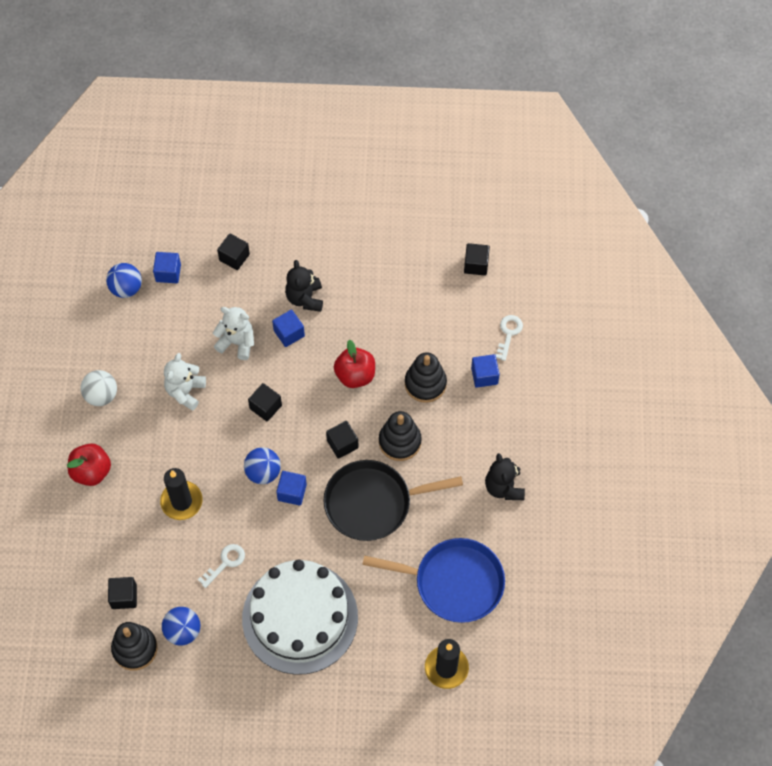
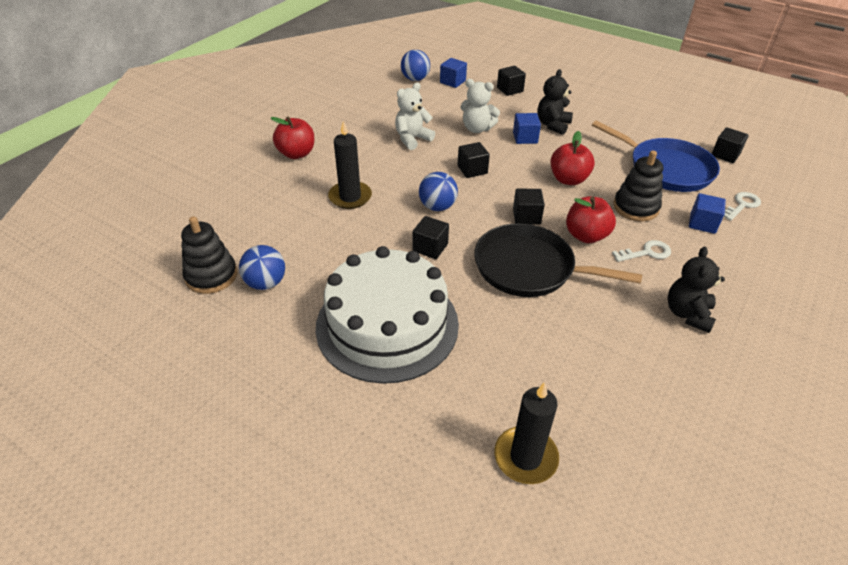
camera: 30 degrees right, 20 degrees down
(101, 395) = (346, 119): white ball -> none
(124, 597) = (241, 236): black cube -> black cube (430, 247)
(225, 563) = (351, 251): white key -> white key (646, 252)
(237, 342) = (477, 129): white teddy bear -> white teddy bear turned 150 degrees clockwise
(292, 492) = (454, 229): blue cube -> none
(400, 441) = (586, 235): black stacking toy -> red apple
(454, 582) = (583, 373): blue pan -> blue pan (666, 168)

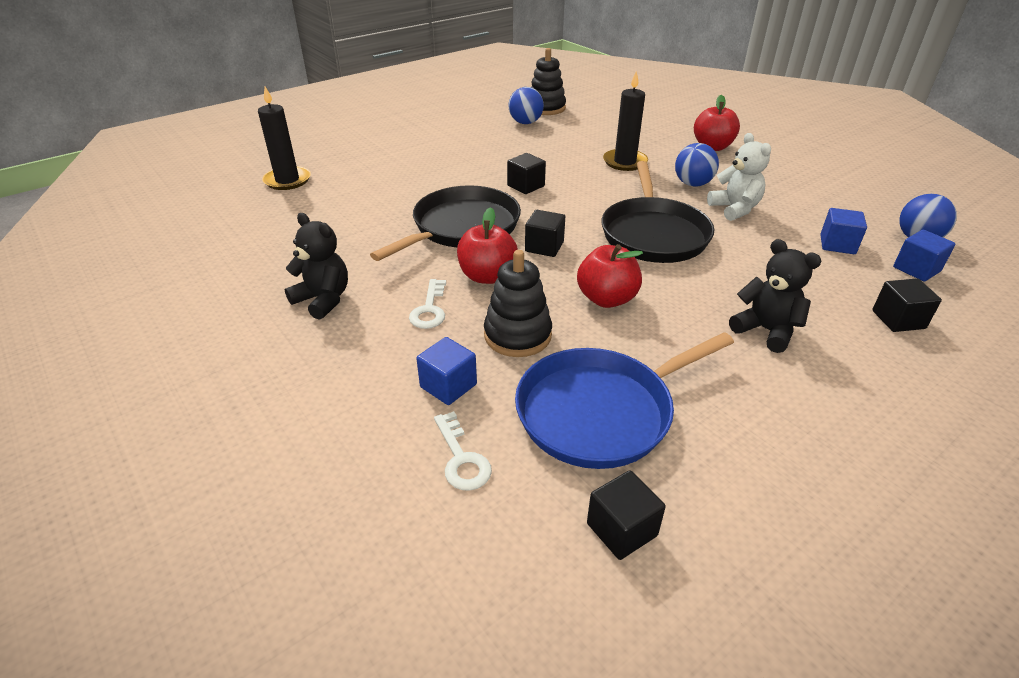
camera: 110 degrees right, 5 degrees down
(387, 325) = (447, 156): white cake -> none
(437, 207) = (588, 200): blue ball -> blue ball (692, 184)
(472, 170) = (653, 234): black cube -> black pan
(477, 129) = (758, 258): white teddy bear -> none
(525, 138) = (727, 292): blue cube -> blue cube (837, 244)

